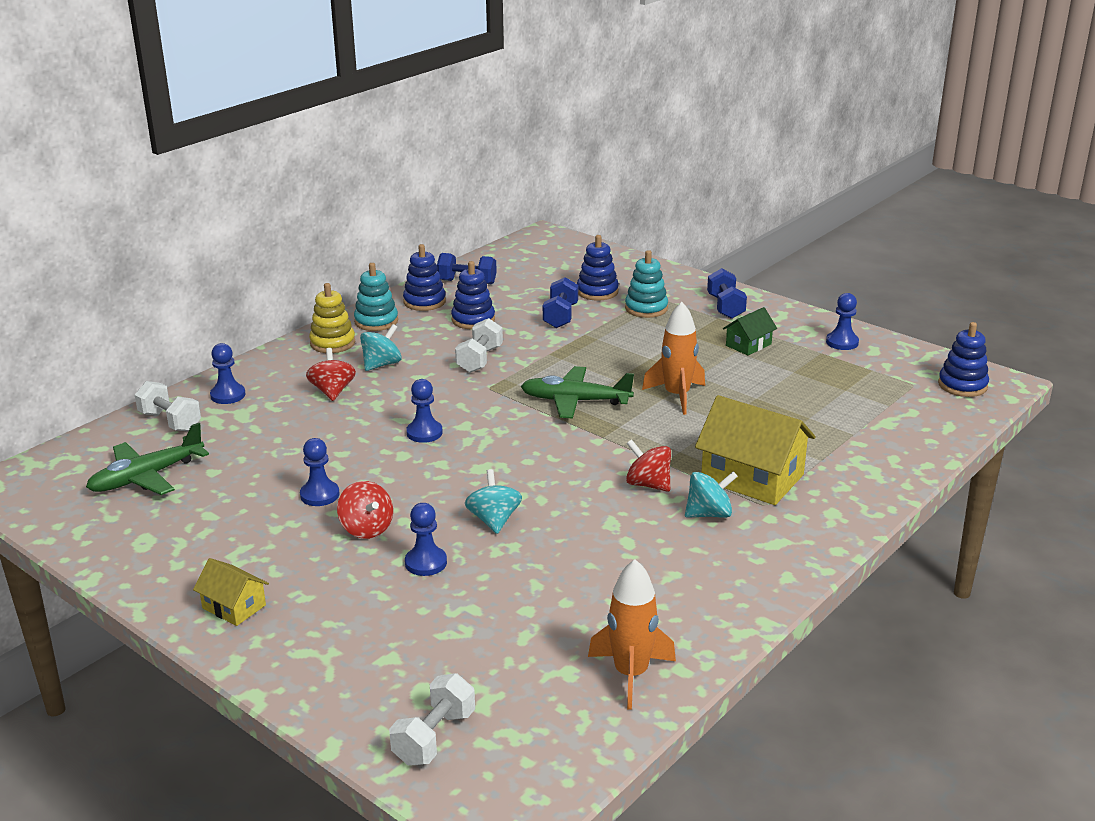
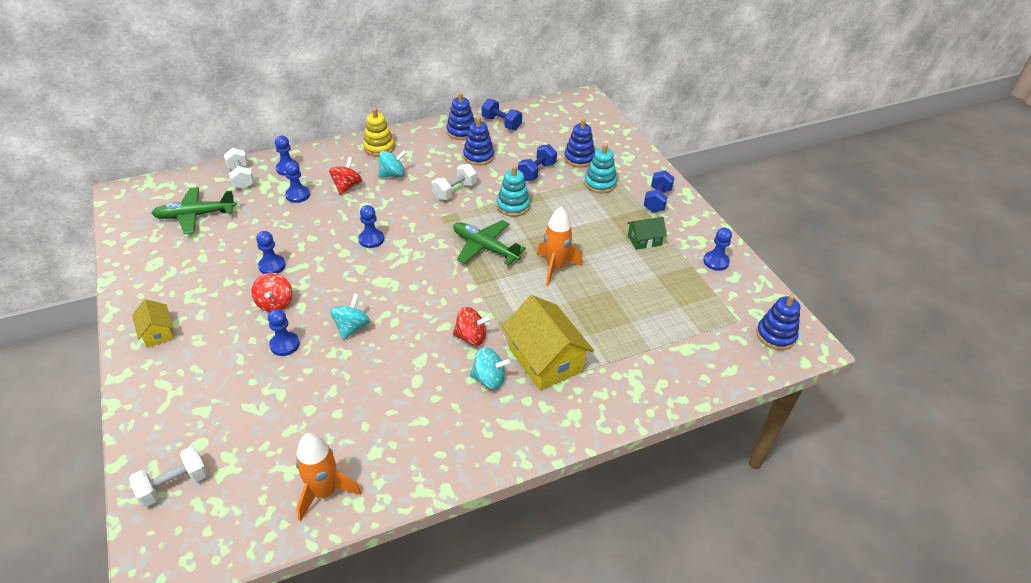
camera: 25 degrees right, 15 degrees up
(274, 417) = (298, 195): none -> blue pawn
(376, 321) = (419, 138): turquoise stacking toy -> turquoise stacking toy (513, 206)
(648, 484) = (471, 337): red spinning top -> red spinning top turned 120 degrees clockwise

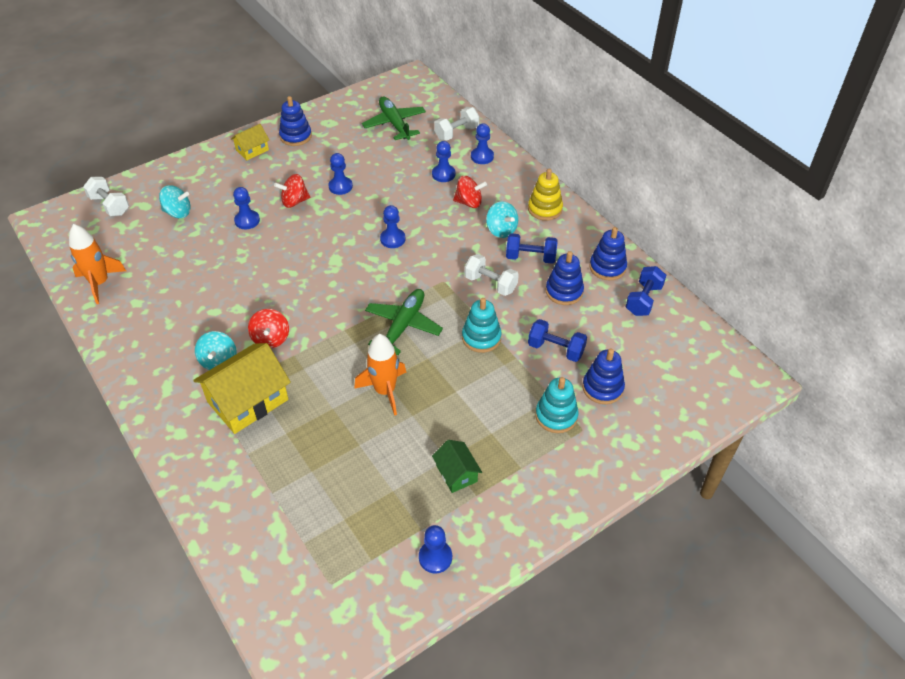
camera: 80 degrees right, 5 degrees up
(352, 327) = (272, 255): turquoise spinning top -> turquoise spinning top (178, 212)
(657, 200) = (543, 482): blue dumbbell -> blue dumbbell (530, 257)
(775, 335) = (310, 629): blue stacking toy -> blue stacking toy (296, 136)

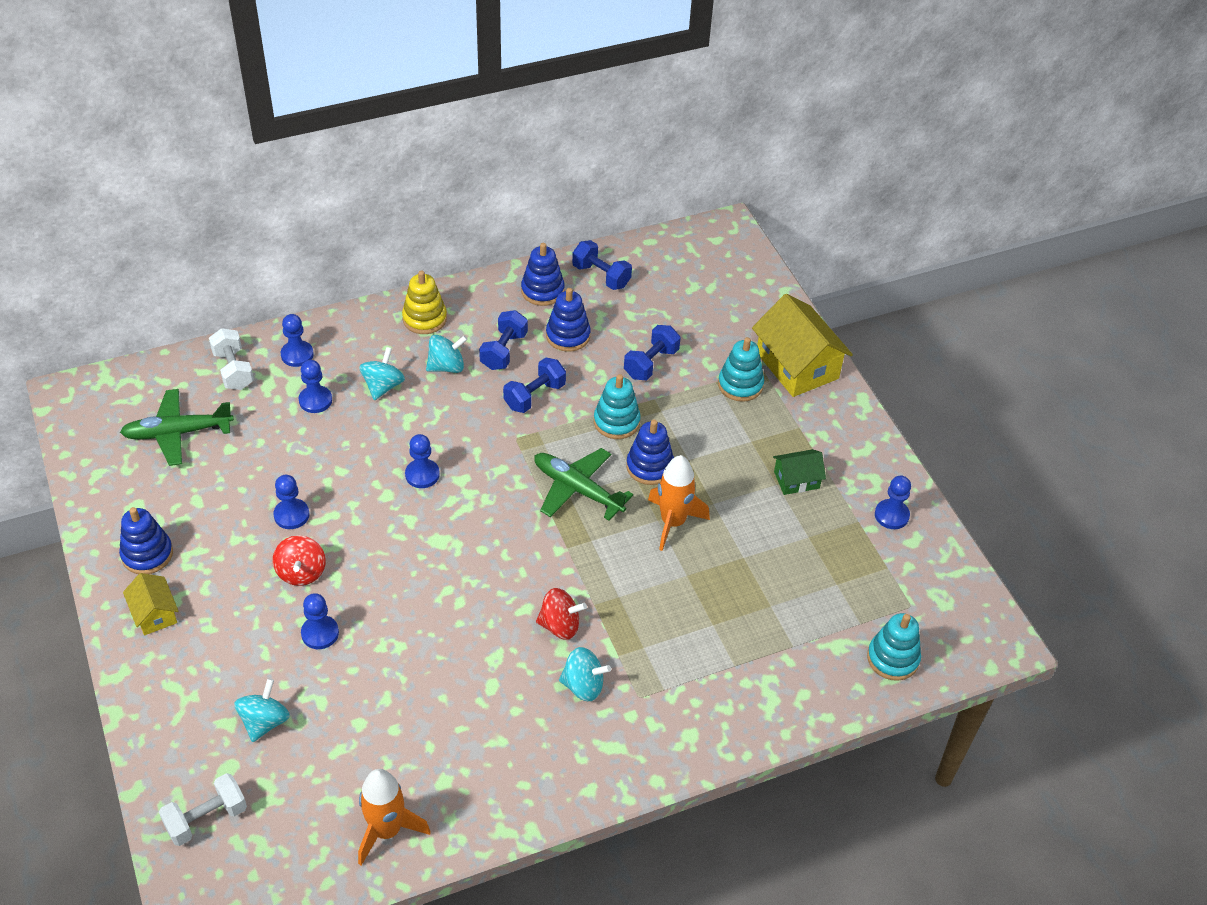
camera: 80 degrees left, 0 degrees up
(248, 401) = (656, 659): yellow house -> yellow house (797, 365)
(268, 573) = (892, 658): none -> turquoise stacking toy
(469, 202) = (383, 386): red spinning top -> turquoise spinning top
(490, 284) = (534, 396): white dumbbell -> blue dumbbell
(602, 388) = (712, 340): blue stacking toy -> blue stacking toy (650, 466)

